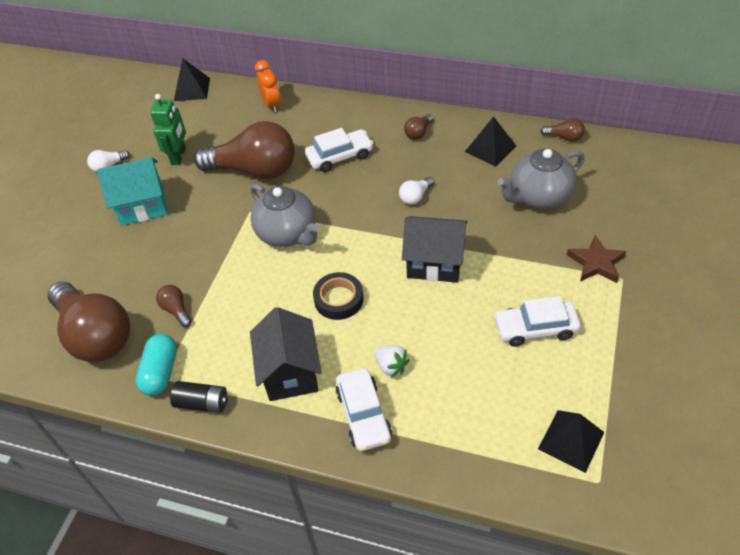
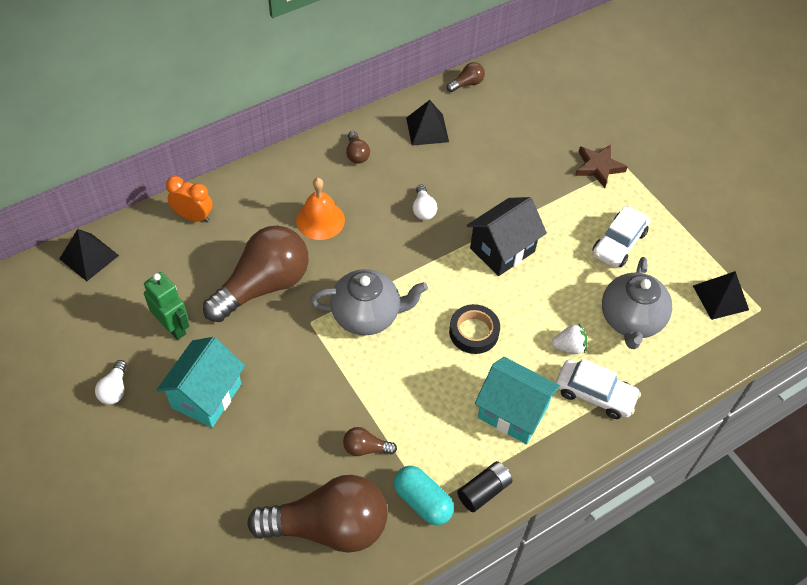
camera: 55 degrees left, 5 degrees up
(290, 372) = (512, 412): black house -> turquoise house
(339, 156) = (320, 220): white car -> orange bell
(538, 196) = (506, 144): grey teapot -> grey teapot (630, 320)

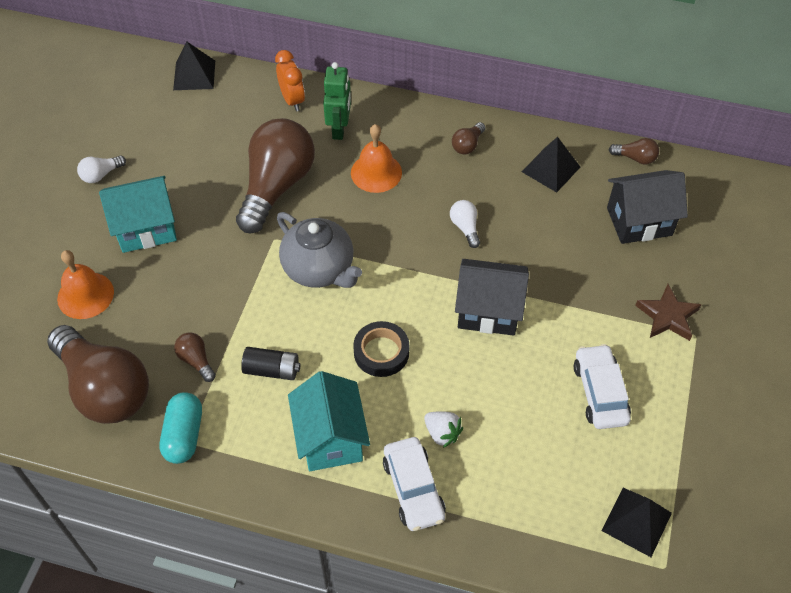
camera: 50 degrees right, 0 degrees up
(173, 327) = (185, 165): green robot -> green robot (339, 129)
(225, 481) = (85, 295): none -> orange bell
(263, 285) = (277, 186): brown light bulb -> brown light bulb turned 75 degrees counterclockwise
(423, 209) = (465, 227): white light bulb -> white light bulb turned 120 degrees clockwise
(484, 491) = (234, 472): black battery -> black battery (272, 370)
(516, 122) = (639, 221): none -> black house
(618, 243) = (600, 392): white car -> white car turned 90 degrees clockwise
(630, 320) = (524, 462): grey teapot -> none

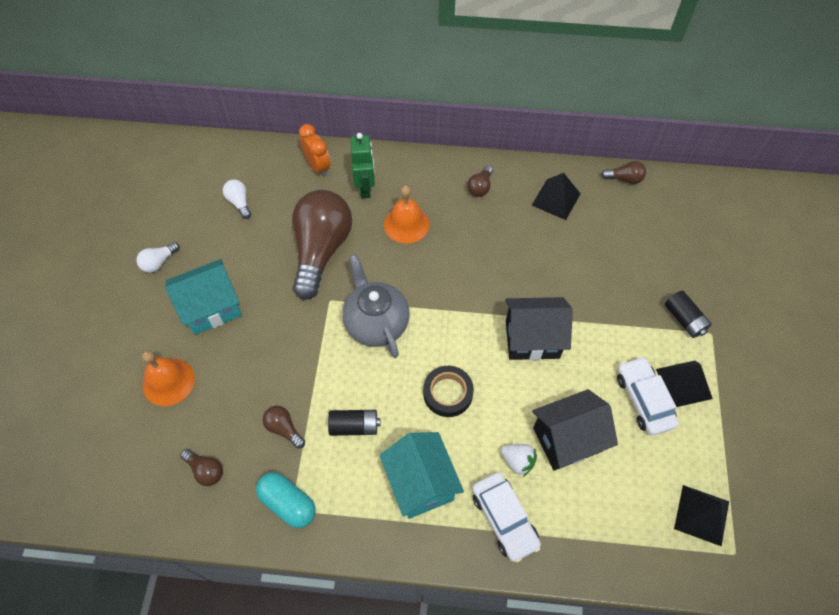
camera: 10 degrees left, 5 degrees up
(105, 388) = (206, 470): brown light bulb -> brown light bulb, size x0.41
(184, 435) = (288, 503): turquoise capsule -> turquoise capsule turned 45 degrees counterclockwise
(194, 75) = (224, 155): black pyramid -> black pyramid (683, 383)
(319, 269) = (376, 323): grey teapot -> grey teapot turned 150 degrees counterclockwise
(465, 227) = (495, 264): white light bulb -> white light bulb (239, 202)
(639, 221) = (641, 236): black house -> black house (567, 439)
(667, 316) = (684, 319): brown star -> black battery

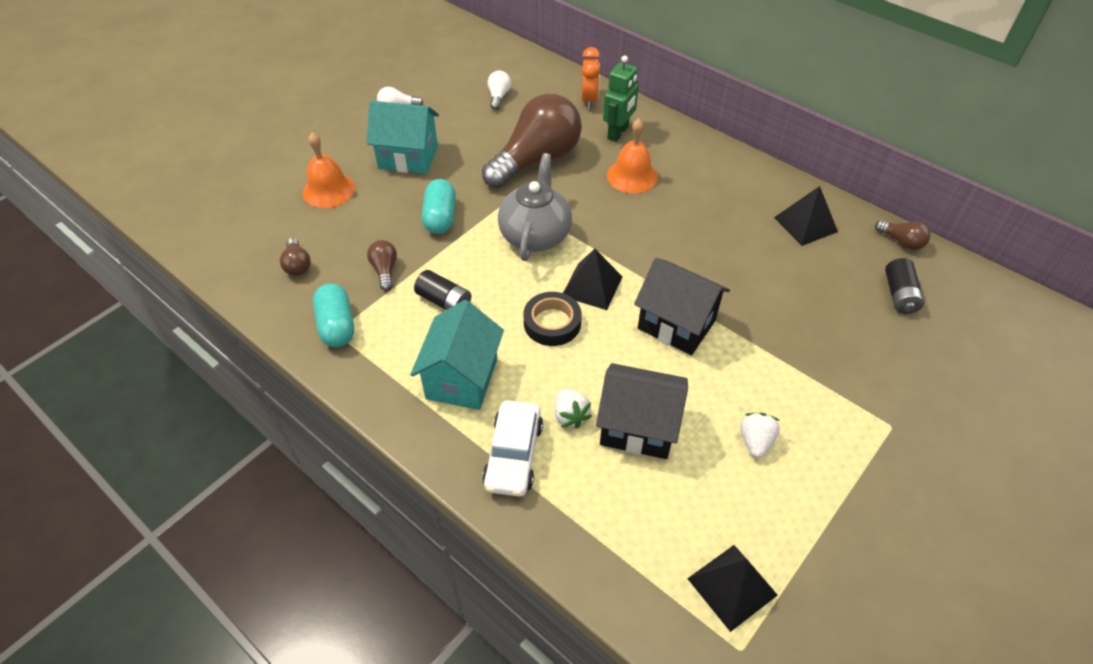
camera: 35 degrees right, 10 degrees down
(288, 351) = (440, 217): none -> turquoise capsule
(480, 187) = (731, 180): brown light bulb -> none
(644, 400) = (755, 441): white car -> white strawberry
(683, 383) = (816, 453): black pyramid -> black pyramid (592, 286)
(684, 319) = (868, 396): black battery -> black battery (899, 295)

